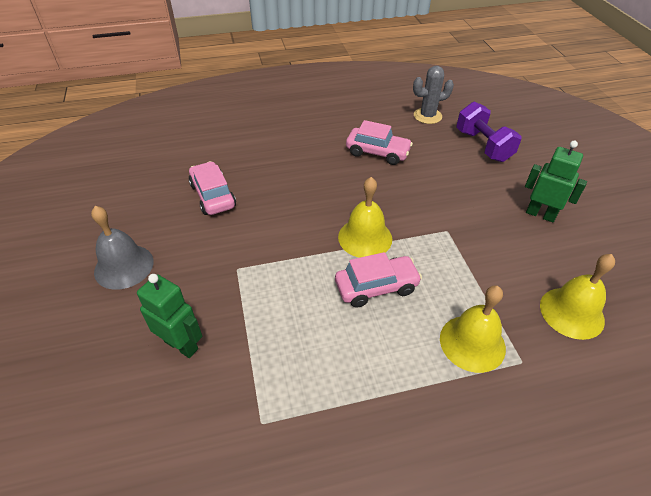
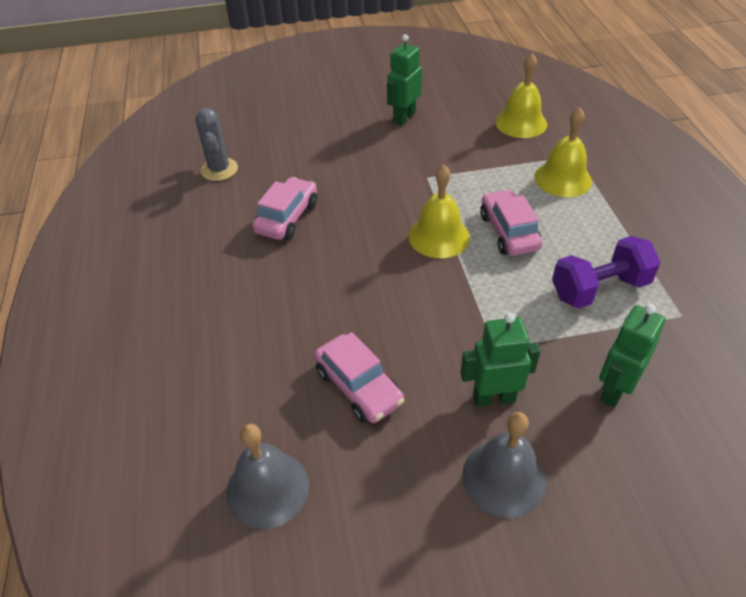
camera: 85 degrees left, 0 degrees up
(149, 163) = (267, 488): none -> grey bell
(190, 265) = (493, 398): none -> green robot
(212, 196) = (359, 387): pink car -> pink car turned 105 degrees counterclockwise
(483, 146) = (290, 136): purple dumbbell -> purple dumbbell (599, 289)

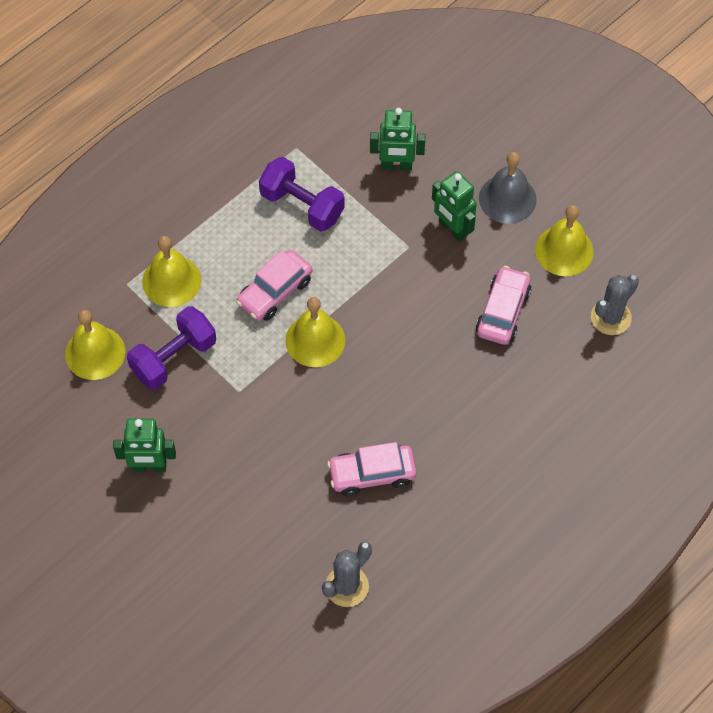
camera: 125 degrees left, 15 degrees up
(267, 488) = (611, 317): grey bell -> grey cactus
(390, 495) = (564, 250): none -> yellow bell
(485, 156) = (174, 358): none -> purple dumbbell

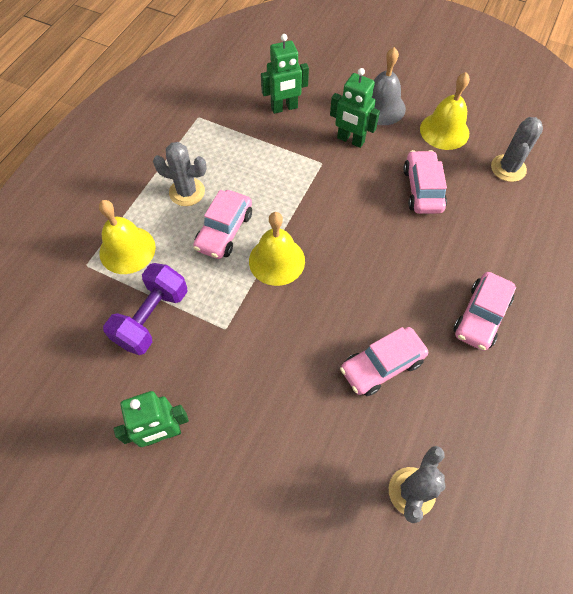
camera: 20 degrees left, 0 degrees up
(95, 352) = (73, 337): yellow bell -> none
(252, 236) = (187, 192): none -> grey cactus
(302, 205) = (220, 157): purple dumbbell -> none
(491, 461) = (481, 316): none -> pink car

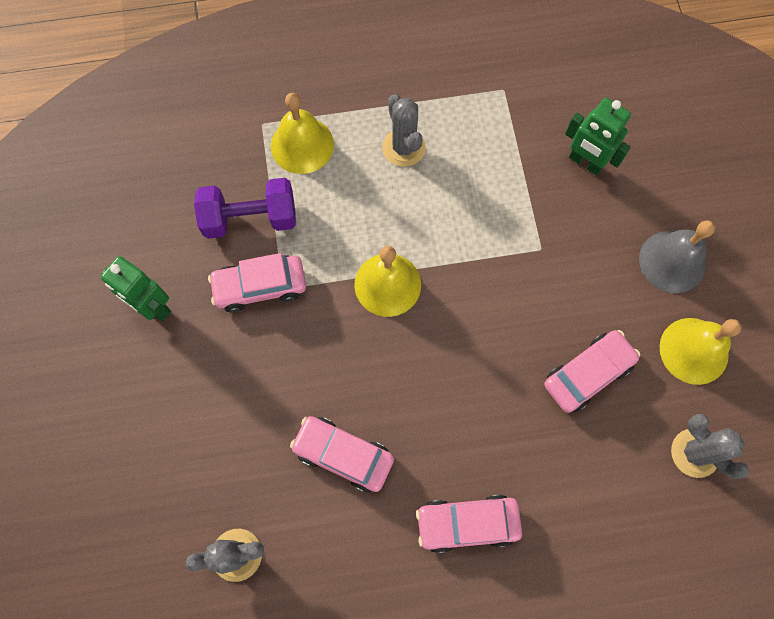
camera: 55 degrees right, 10 degrees up
(224, 231) = (385, 214): pink car -> pink car (260, 287)
(350, 140) = (596, 258): green robot -> none
(508, 168) = (695, 453): grey cactus -> grey cactus turned 60 degrees clockwise

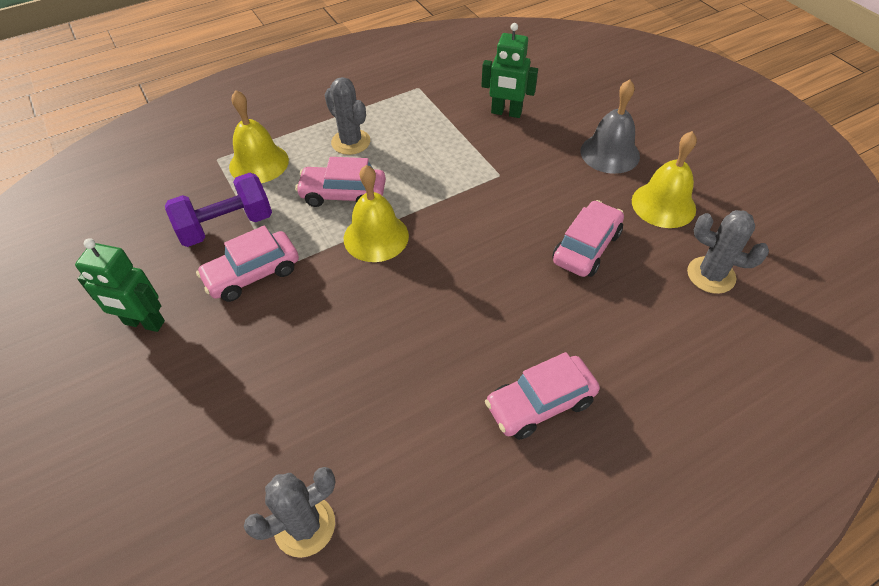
camera: 20 degrees left, 20 degrees down
(343, 455) = (388, 386): pink car -> pink car (343, 195)

